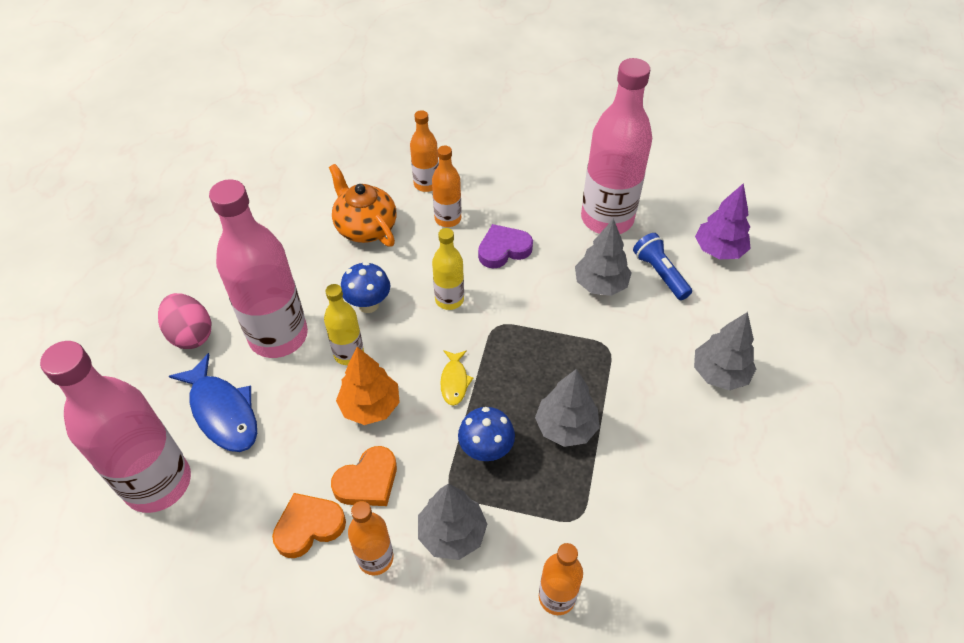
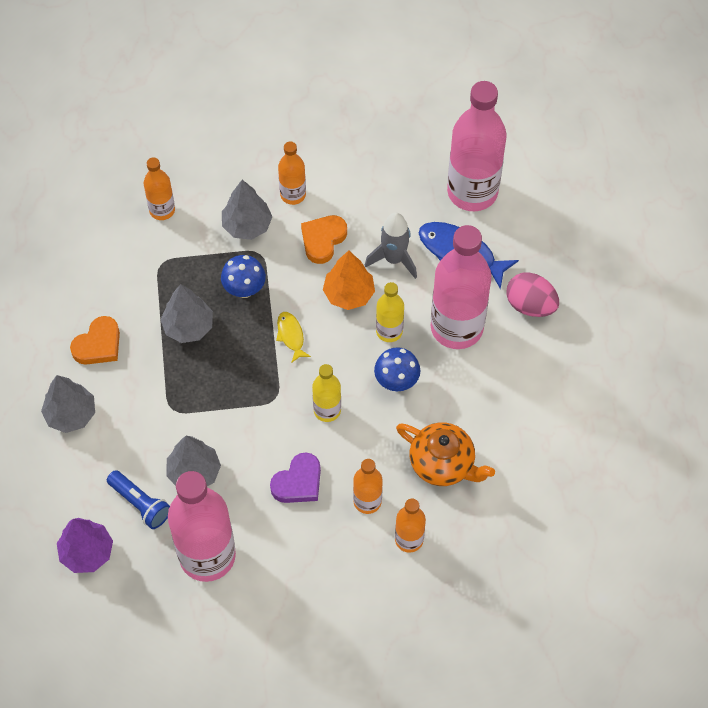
camera: 160 degrees right, 10 degrees up
(299, 430) = (394, 259): none -> grey rocket
(309, 527) = (349, 199): orange heart -> orange heart (98, 345)

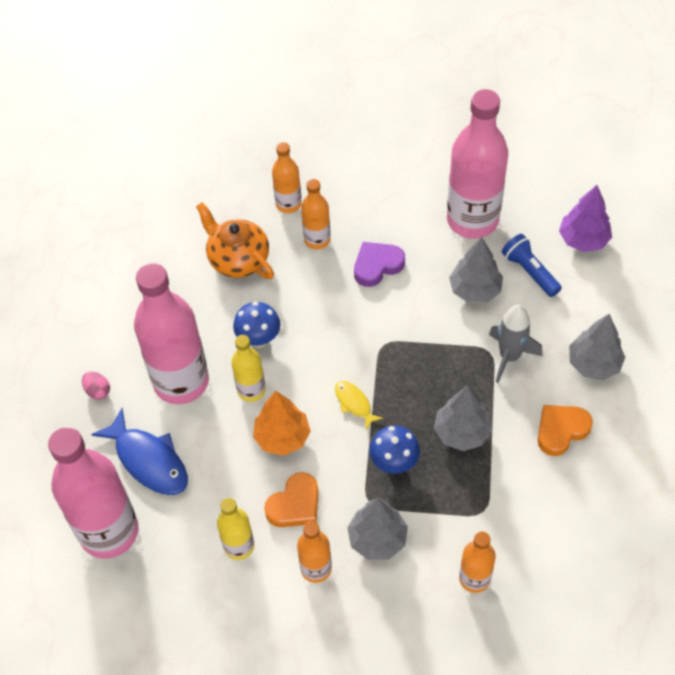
camera: 165 degrees left, 5 degrees down
(291, 336) = (354, 403): yellow fish -> yellow fish turned 150 degrees clockwise
(327, 410) = (334, 324): yellow bottle -> yellow bottle (239, 546)
(394, 259) = (223, 467): grey rocket -> grey rocket (509, 357)
(530, 305) = (98, 391): pink egg -> pink egg, size x0.55

